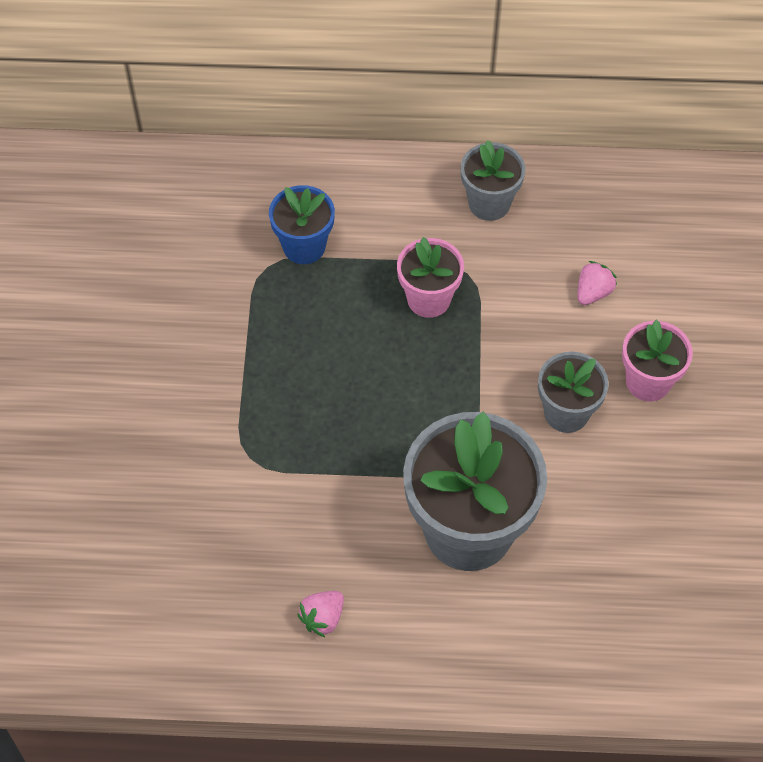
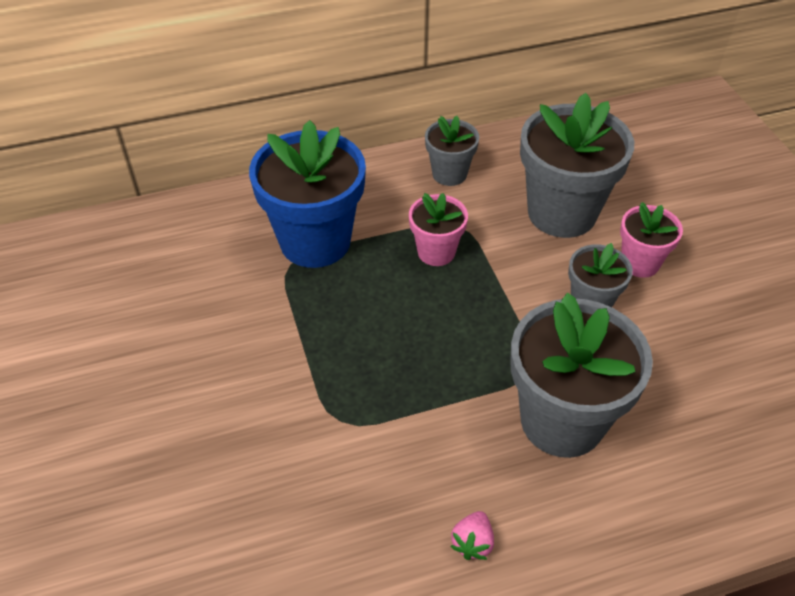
camera: 20 degrees left, 10 degrees down
(304, 246) = (315, 241): blue flower pot -> blue flower pot, size x1.89
(593, 292) = (562, 213): pink strawberry -> grey flower pot

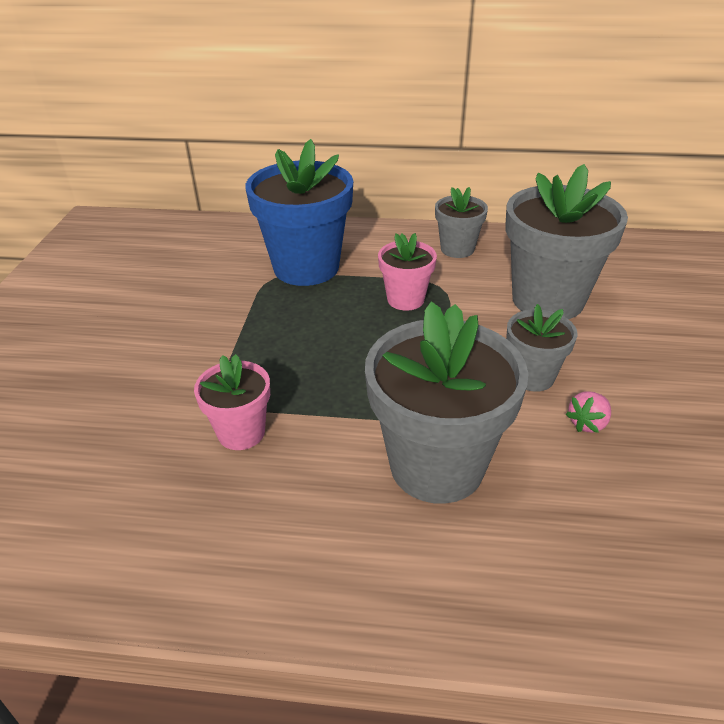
camera: 25 degrees right, 10 degrees down
(472, 543) = (269, 541): pink strawberry -> pink strawberry (587, 423)
(640, 263) = (607, 358): pink flower pot -> pink flower pot (241, 432)

